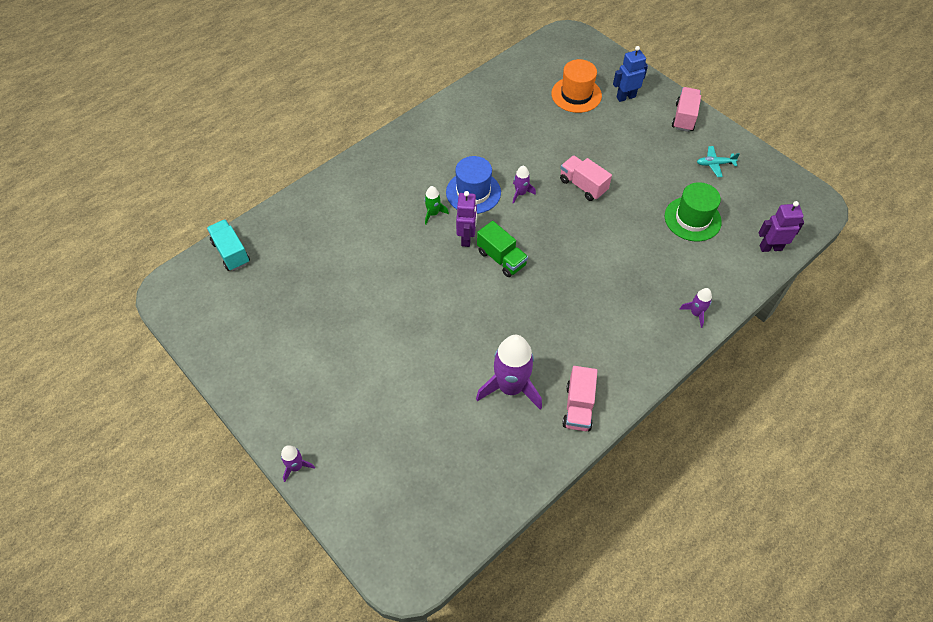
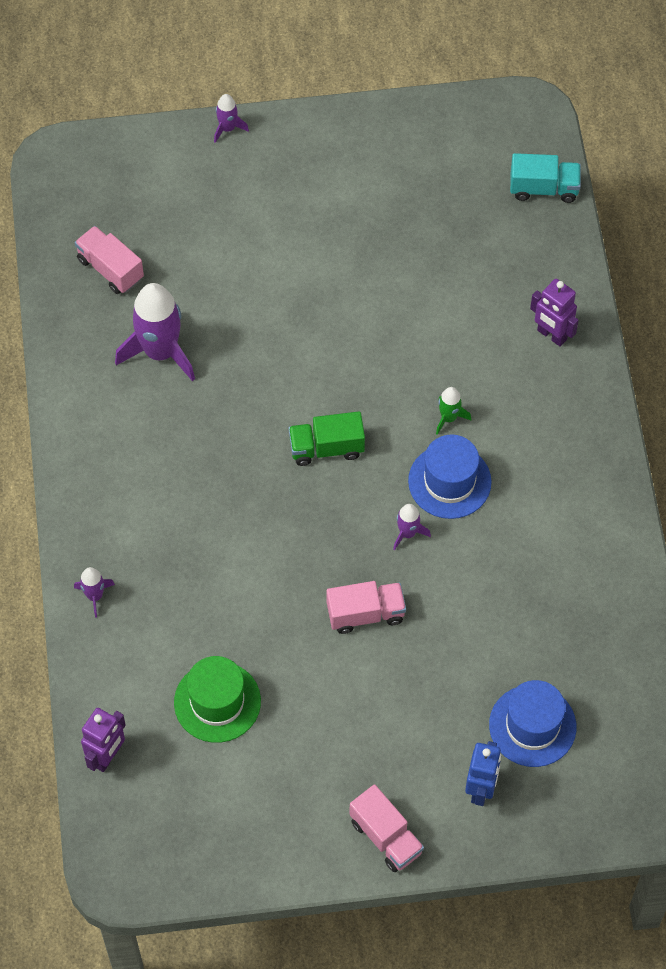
camera: 125 degrees right, 5 degrees up
(466, 238) = (384, 430): purple robot -> purple robot (551, 335)
(576, 95) = (532, 726): orange hat -> blue hat
(578, 407) = (88, 398): pink truck -> pink truck (110, 269)
(715, 164) = (277, 805): turquoise plane -> none

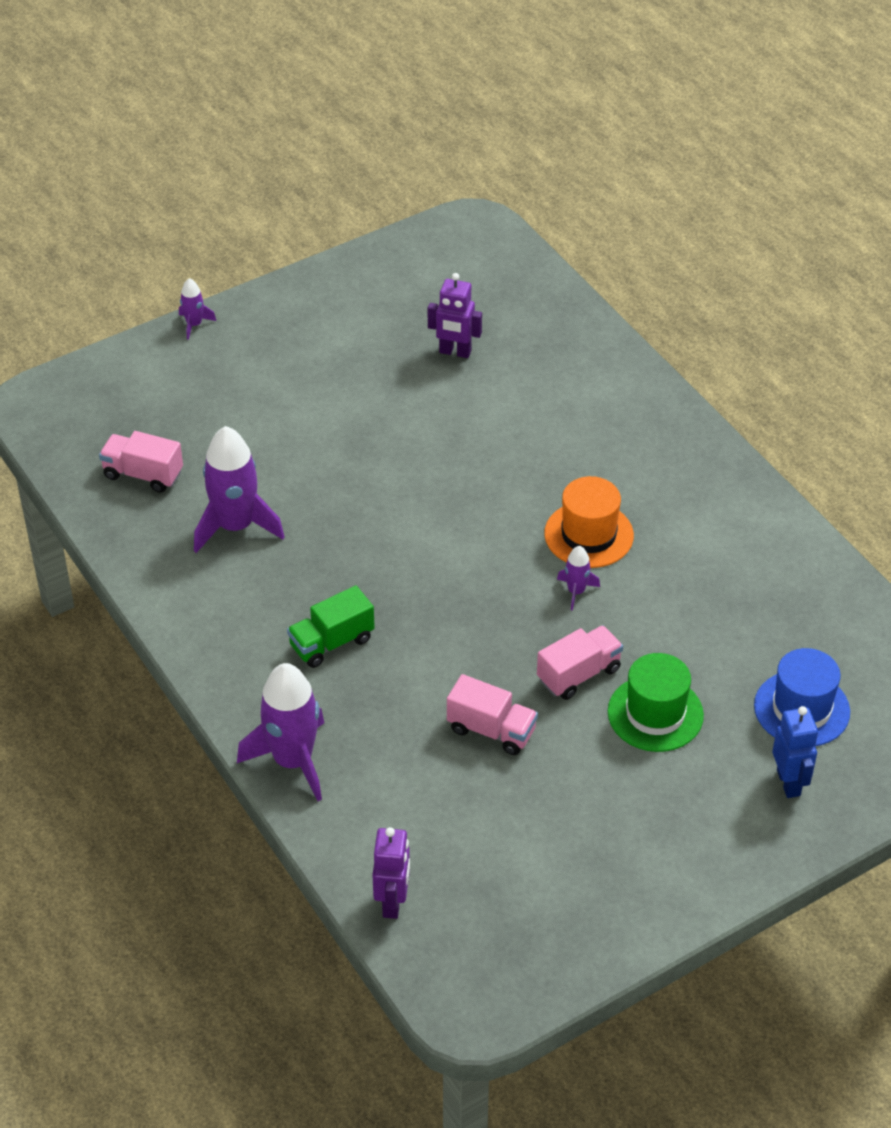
camera: 25 degrees left, 15 degrees down
(94, 596) = (292, 761): purple rocket -> purple rocket, size x2.11
(217, 702) = (478, 808): green hat -> green hat (655, 713)
(326, 448) = (452, 549): green truck -> green truck (331, 642)
(386, 837) = (724, 862): pink truck -> pink truck (491, 730)
(448, 418) = (554, 483): green rocket -> none
(449, 481) = (588, 535): blue hat -> orange hat
(543, 188) = (525, 277): turquoise truck -> none
(551, 335) = (607, 386): purple robot -> purple robot (455, 352)

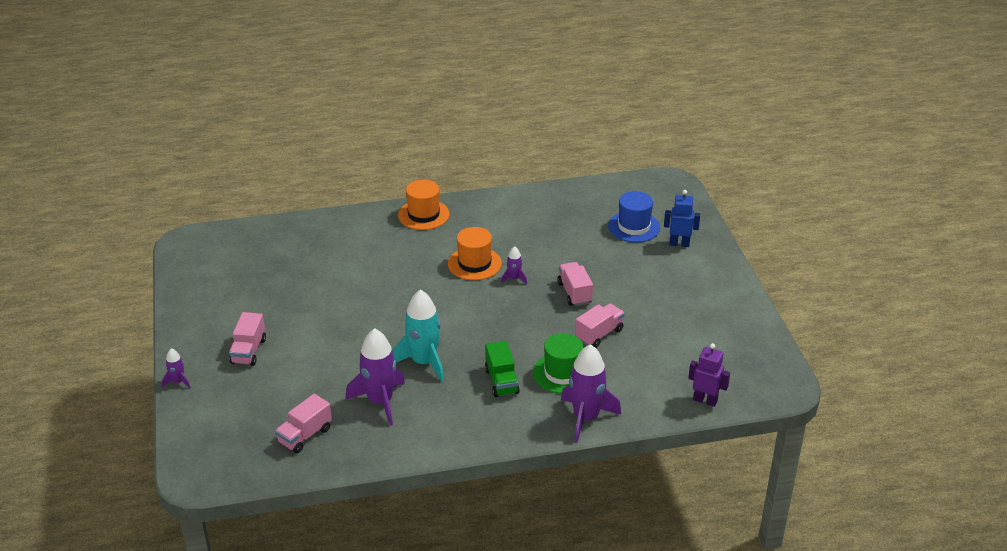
camera: 70 degrees left, 10 degrees down
(280, 366) = (248, 351): none -> pink truck
(335, 545) = (423, 362): none -> turquoise rocket
(455, 352) = (293, 276): purple robot -> none
(655, 713) = (614, 274): green hat -> green hat (562, 373)
(678, 440) = (423, 215): none -> orange hat

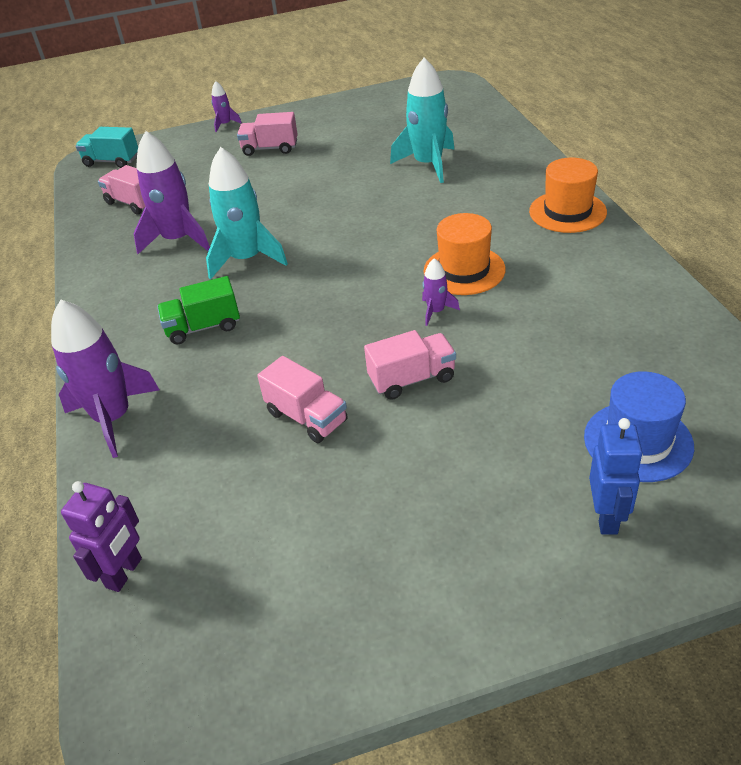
camera: 90 degrees right, 5 degrees up
(210, 460) = (112, 161): none -> turquoise truck
(327, 266) = (428, 164): none -> turquoise rocket
(562, 373) = (215, 384): green hat -> none

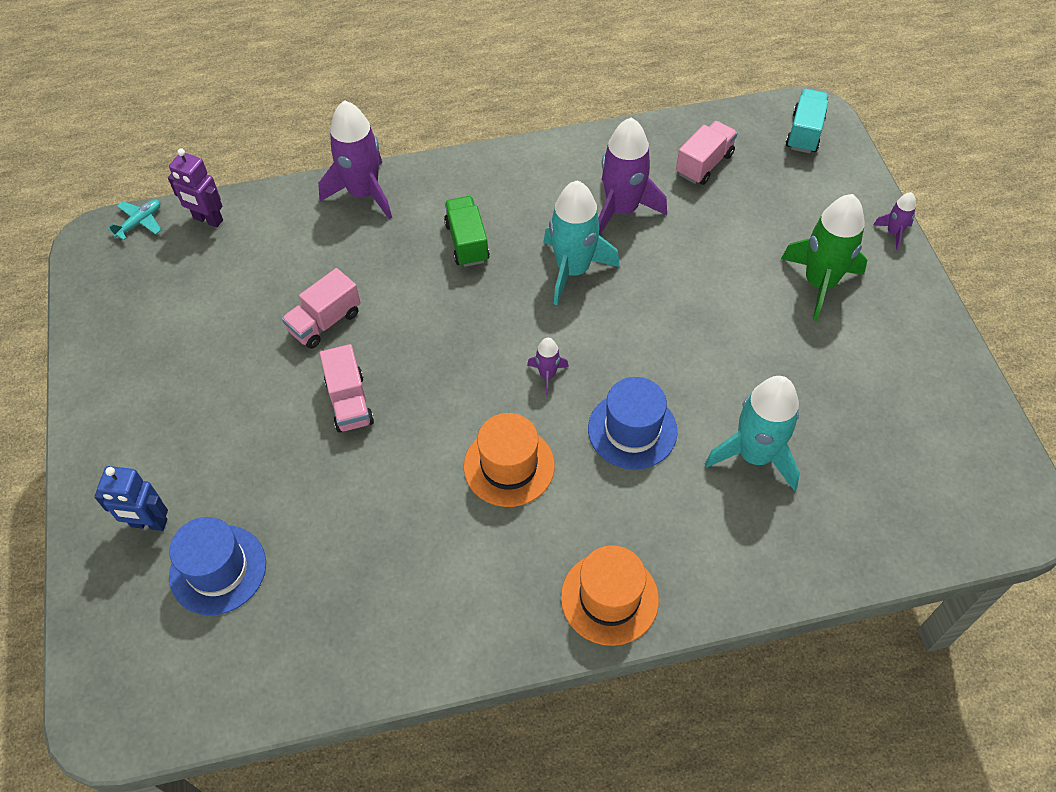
camera: 90 degrees right, 15 degrees up
(112, 666) = (140, 222): none -> turquoise plane
(270, 149) = (819, 283): pink truck -> green rocket
(416, 215) = (632, 430): none -> blue hat
(436, 311) = (443, 431): purple rocket -> purple rocket (547, 375)

